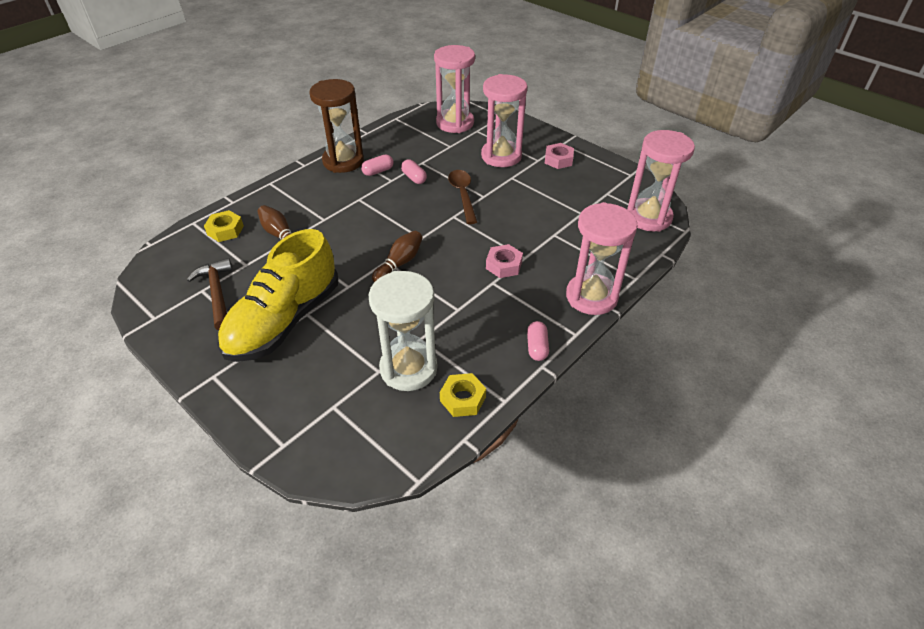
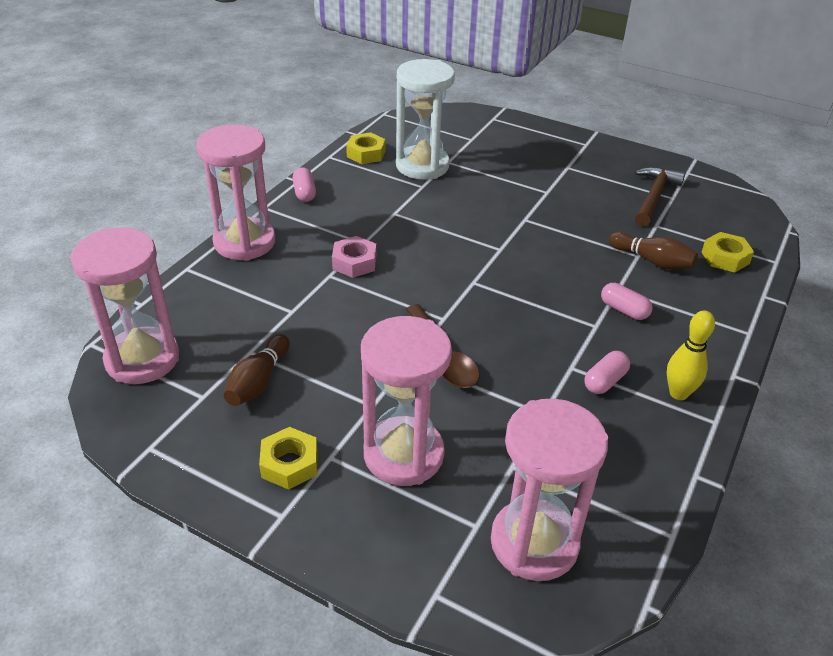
camera: 165 degrees right, 5 degrees down
(217, 293) = (654, 197): brown hammer -> brown hammer turned 120 degrees counterclockwise
(284, 320) = (564, 184): yellow shoe -> none
(343, 161) = (678, 393): brown hourglass -> yellow bowling pin
(399, 263) = (482, 248): brown bowling pin -> brown bowling pin (258, 381)
(414, 178) = (537, 377): pink capsule -> pink capsule (624, 310)
(558, 160) = (289, 464): pink nut -> yellow nut

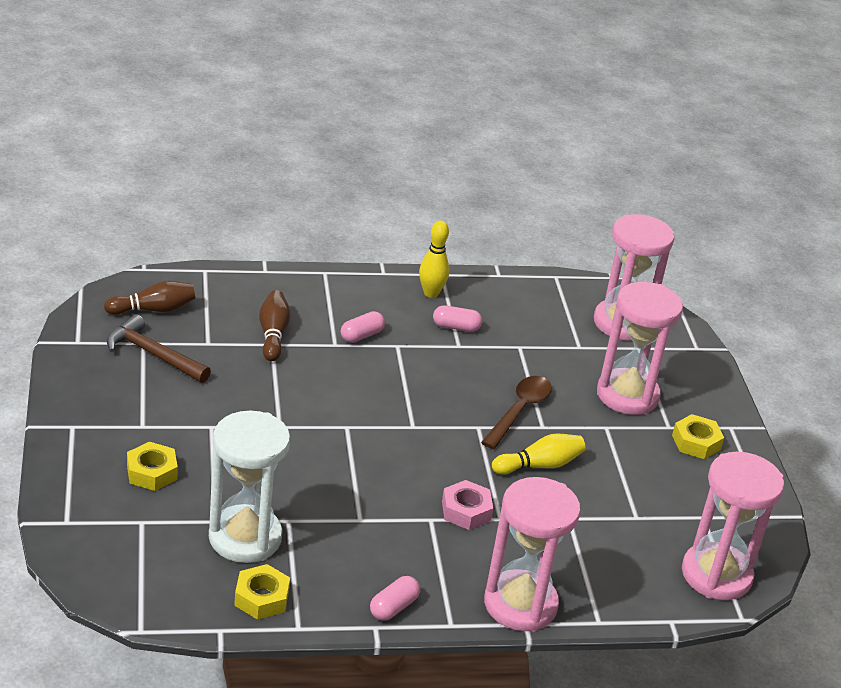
camera: 130 degrees left, 5 degrees down
(258, 381) = (656, 495): brown bowling pin -> brown bowling pin (153, 309)
(364, 329) = (539, 465): none -> yellow bowling pin
(624, 310) = (361, 336): pink capsule -> pink capsule turned 45 degrees clockwise
(654, 197) = (153, 354): brown hammer -> brown hammer turned 45 degrees clockwise
(725, 258) = (226, 297): yellow nut -> yellow nut (152, 472)

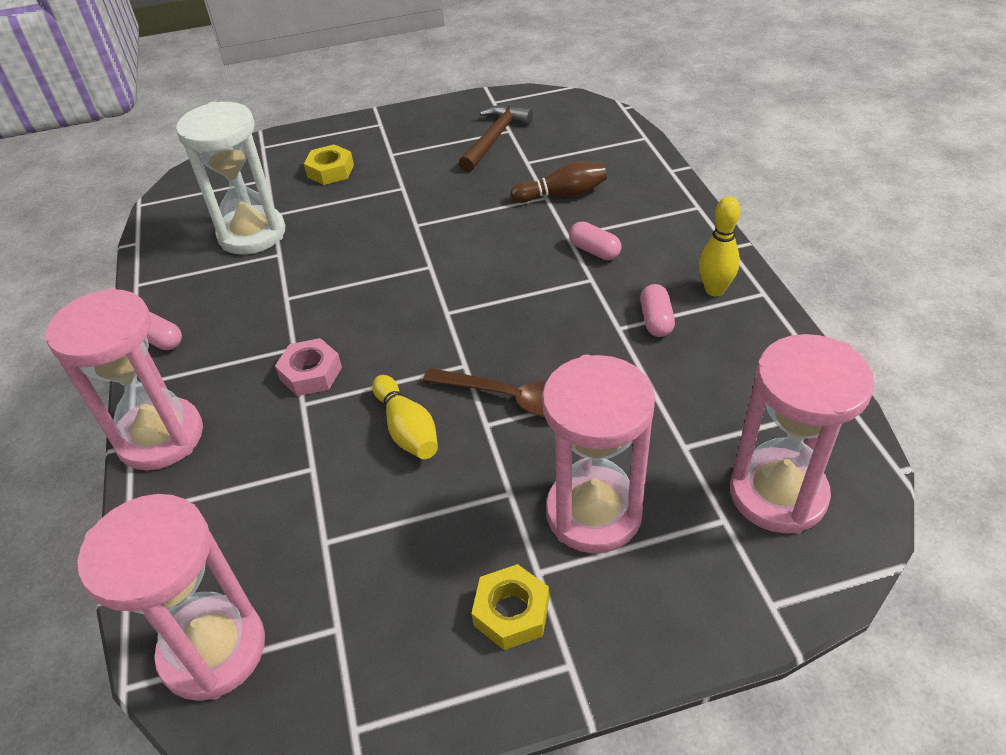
camera: 90 degrees right, 10 degrees up
(153, 309) = (562, 125): brown bowling pin -> none
(261, 598) = (174, 257): yellow nut -> none

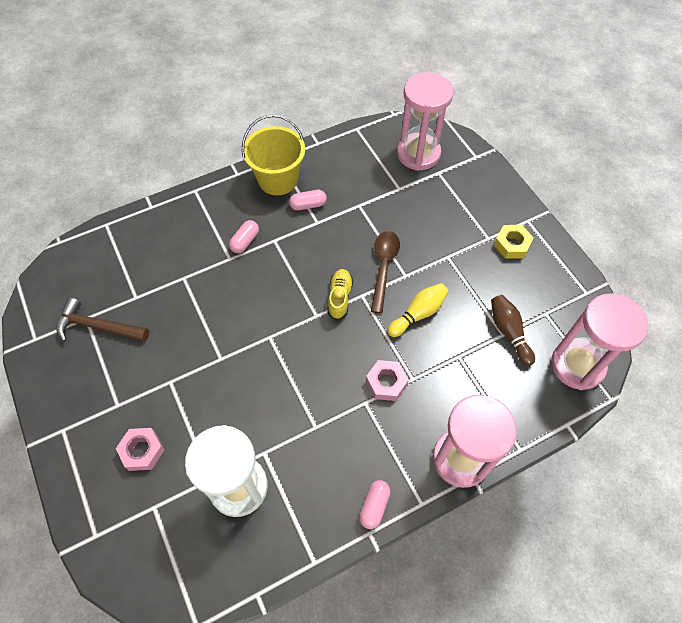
camera: 105 degrees left, 15 degrees up
(330, 171) = (142, 451): yellow nut -> pink nut
(468, 340) = (340, 297): none -> yellow shoe
(562, 195) = (180, 267): brown bowling pin -> brown bowling pin (508, 332)
(593, 513) = (449, 220): pink hourglass -> none
(714, 290) = (278, 179): yellow bowling pin -> yellow bucket

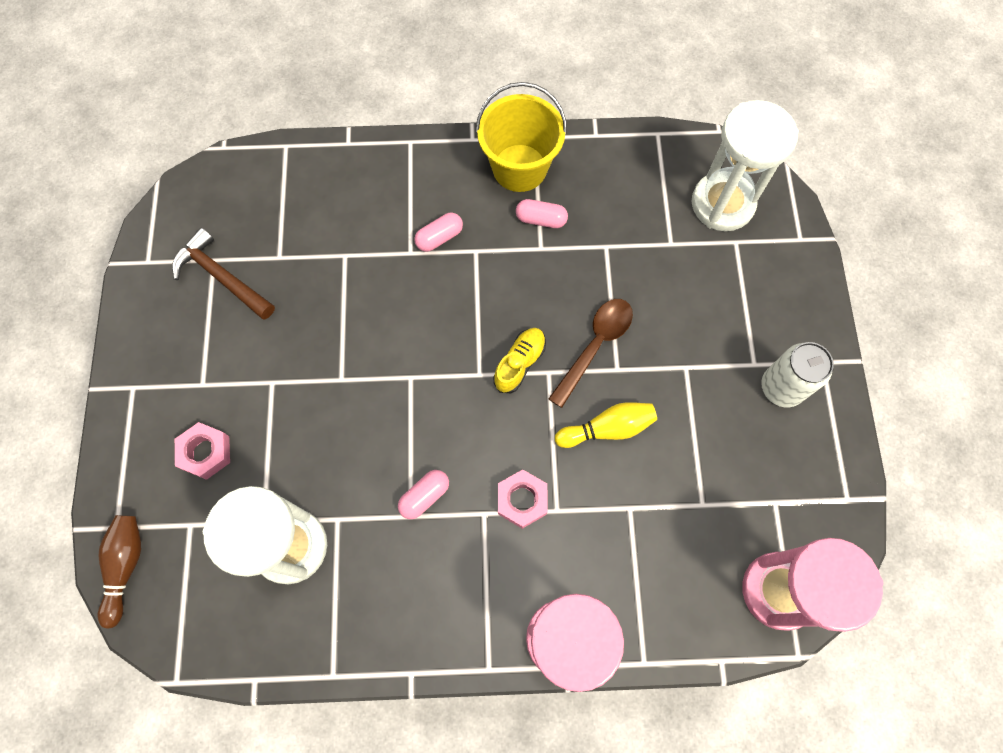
camera: 25 degrees right, 10 degrees up
(374, 506) = (432, 645): pink capsule -> pink capsule (424, 496)
(418, 154) = (722, 204): pink hourglass -> white hourglass
(508, 332) = (711, 505): brown bowling pin -> brown bowling pin (125, 566)
(512, 245) = (781, 387): yellow nut -> white can

